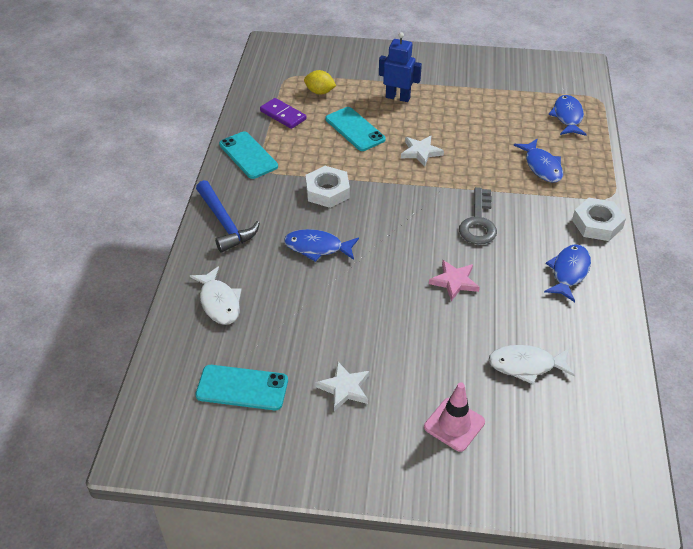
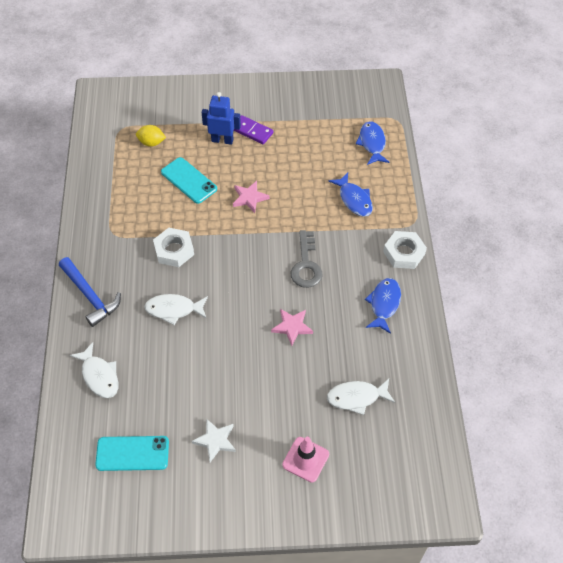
camera: 10 degrees left, 10 degrees up
(248, 155) = (98, 221): turquoise phone -> none
(283, 115) = (122, 173): purple domino -> purple domino (252, 131)
(317, 247) = (174, 309): blue fish -> white fish
(420, 152) = (249, 198): white star -> pink star

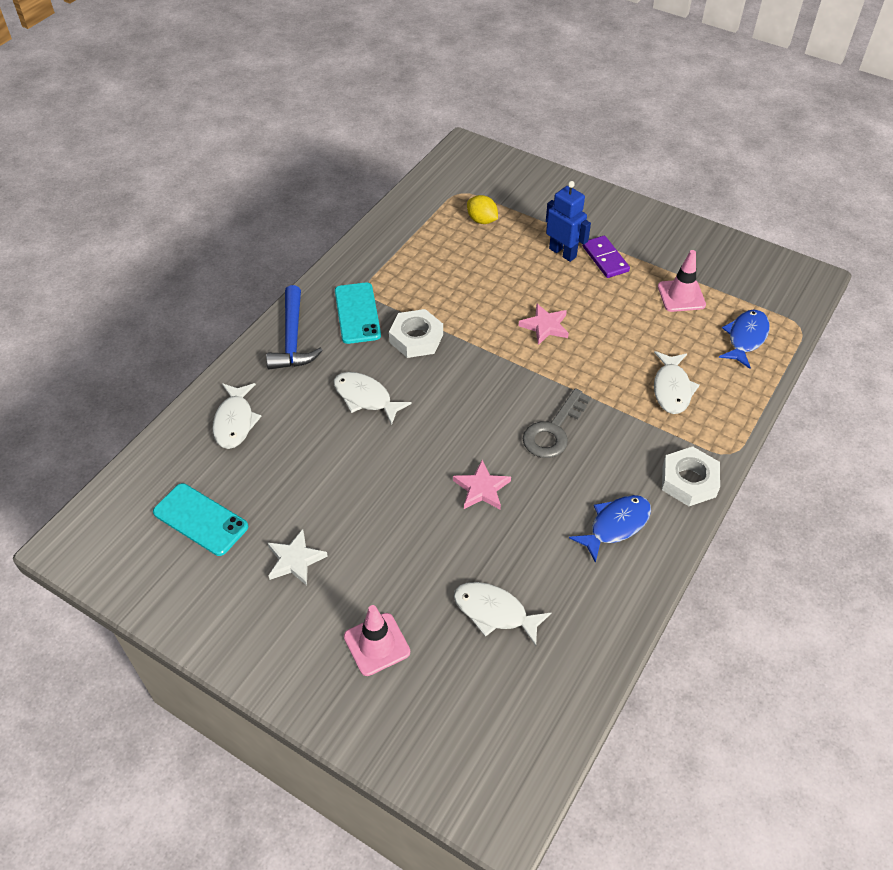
camera: 35 degrees right, 5 degrees down
(189, 180) = (491, 276): turquoise phone -> turquoise phone (357, 313)
(316, 134) = (681, 296): none -> pink traffic cone
(354, 199) = (672, 389): blue fish -> white fish

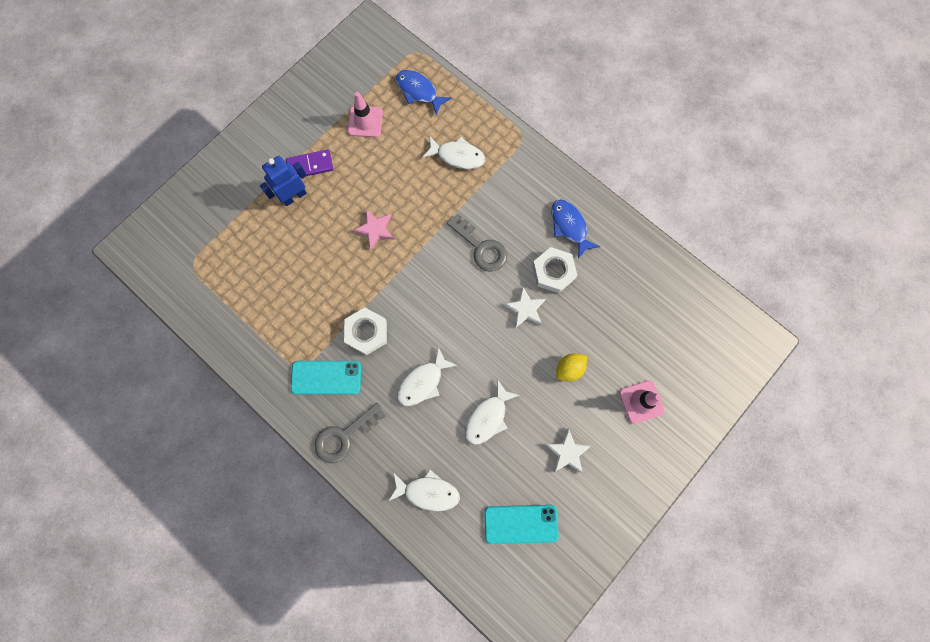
camera: 80 degrees left, 25 degrees up
(200, 519) = (521, 523): turquoise phone -> turquoise phone turned 45 degrees clockwise
(293, 339) = (344, 436): blue hammer -> grey key
(481, 488) = (525, 309): pink star -> white star
(482, 220) = (235, 253): yellow lemon -> yellow lemon (569, 369)
(494, 612) = (626, 320): white fish -> white fish (488, 417)
(689, 481) = (540, 169): white nut -> white nut (553, 272)

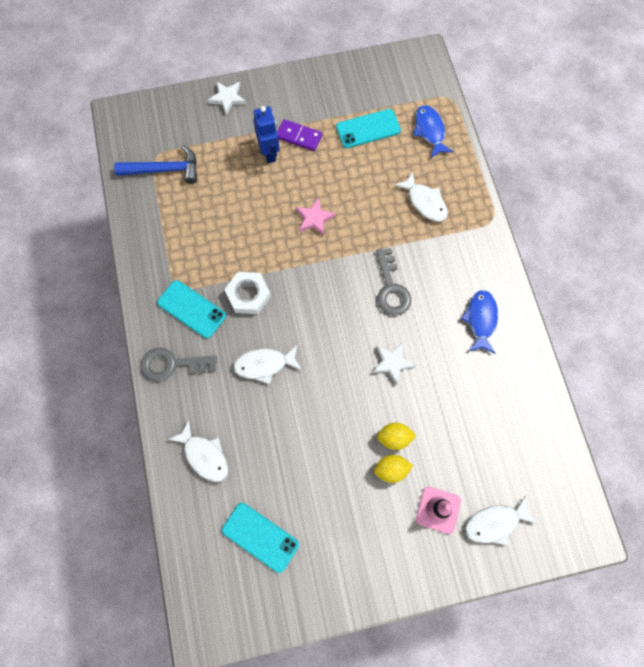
camera: 35 degrees right, 5 degrees down
(210, 271) = (164, 169): none -> blue hammer
(294, 196) = (269, 153): blue robot -> blue robot turned 75 degrees clockwise
(365, 122) = (368, 129): pink traffic cone -> turquoise phone
(488, 417) = (296, 430): white fish -> white fish (495, 523)
(553, 272) = (439, 348): white nut -> none
(567, 452) = (342, 506): white star -> white star (227, 98)
(584, 396) = (391, 470): none -> yellow lemon

